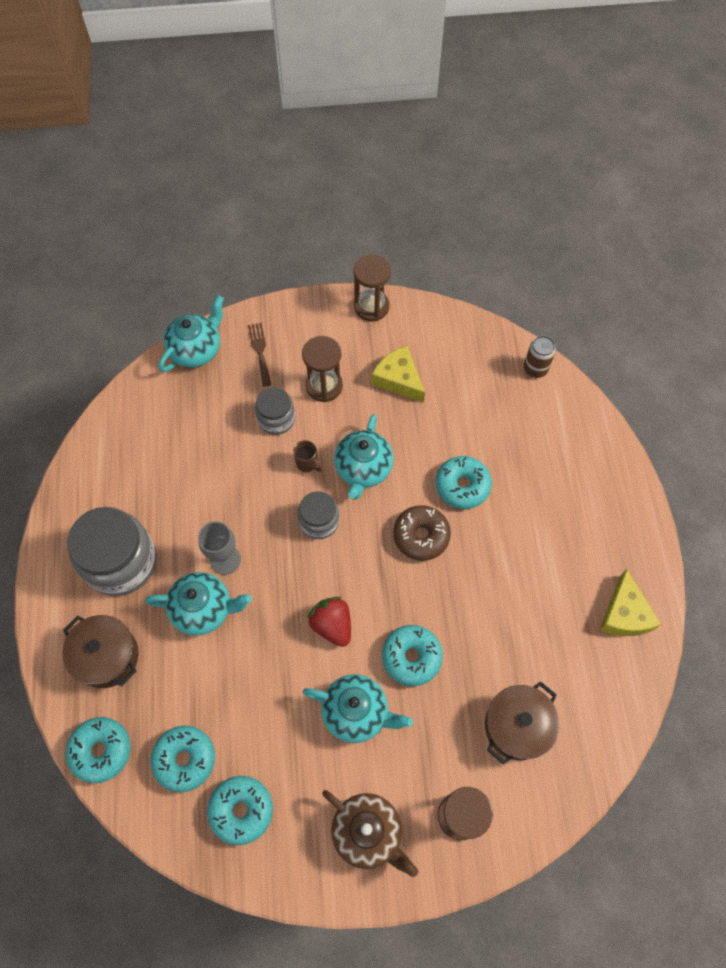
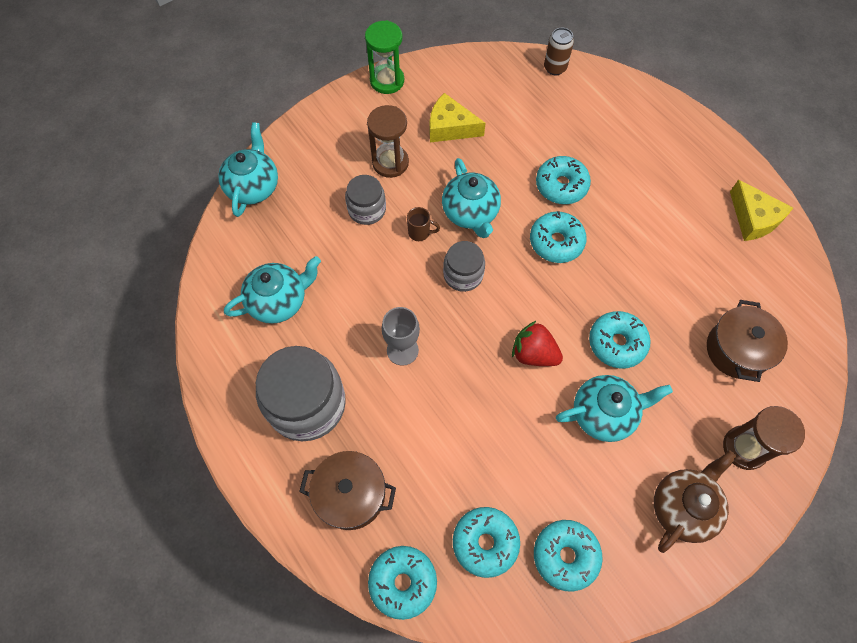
camera: 30 degrees left, 0 degrees up
(203, 609) = (412, 403): turquoise teapot -> turquoise teapot (279, 301)
(260, 351) = (313, 161): brown fork -> none
(368, 832) = (683, 507): brown teapot -> brown teapot turned 60 degrees counterclockwise
(371, 307) = (387, 81): brown hourglass -> green hourglass
(421, 536) = (556, 242): brown donut -> turquoise donut

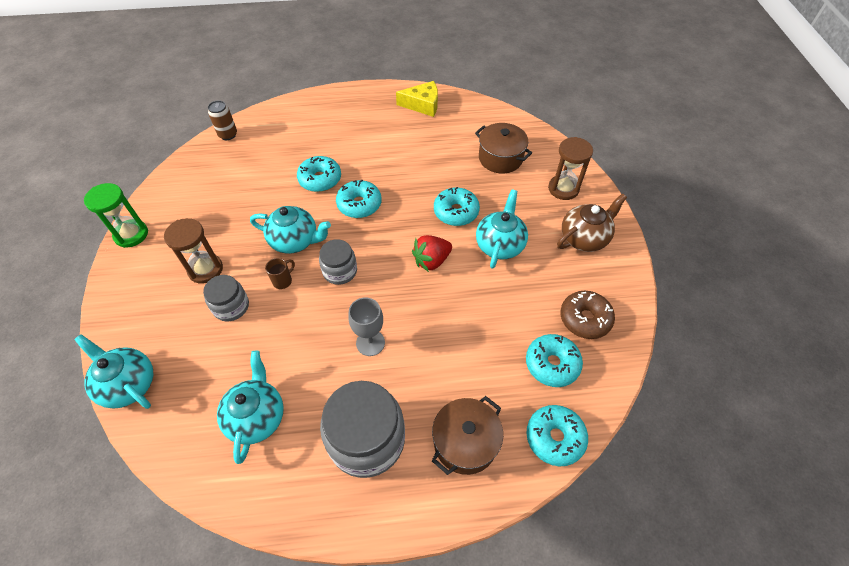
camera: 60 degrees left, 10 degrees down
(450, 127) = (213, 216): yellow cheese -> none
(565, 556) = (585, 319): turquoise donut -> brown donut
(683, 507) = (584, 238): brown teapot -> brown teapot turned 75 degrees clockwise

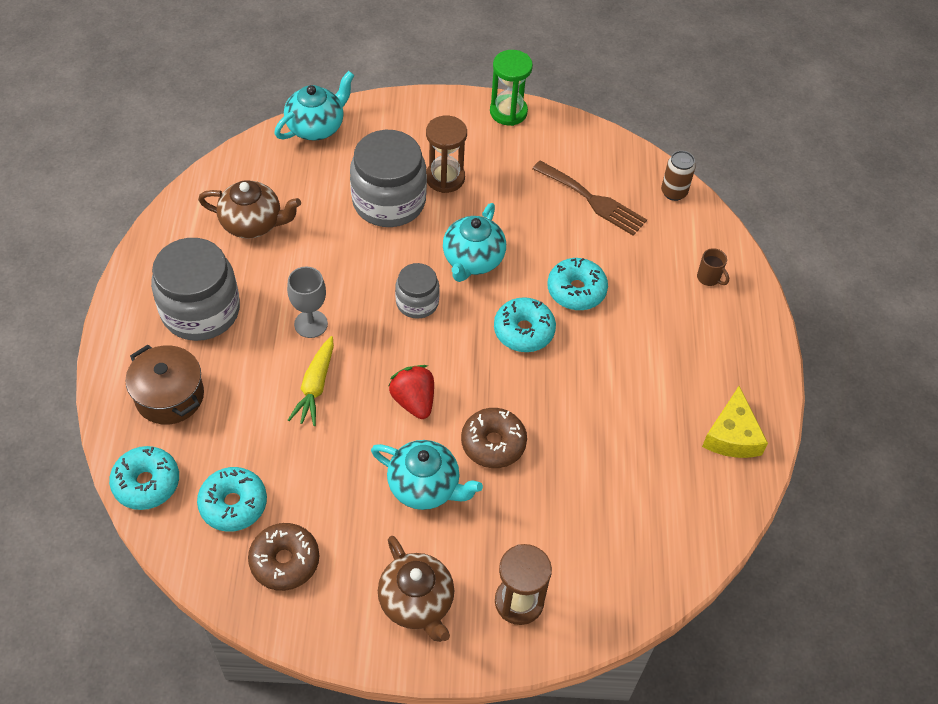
camera: 95 degrees right, 0 degrees up
(231, 306) = (389, 201): grey jar -> grey jar, size x1.81
(234, 176) = (593, 200): none -> brown fork
(257, 417) = (252, 223): turquoise teapot -> brown teapot
(283, 281) = (414, 247): brown mug -> brown mug (709, 278)
(432, 327) = (315, 386): none -> yellow carrot
(456, 212) = (493, 443): turquoise donut -> brown donut
(500, 158) = (596, 525): brown pot -> none

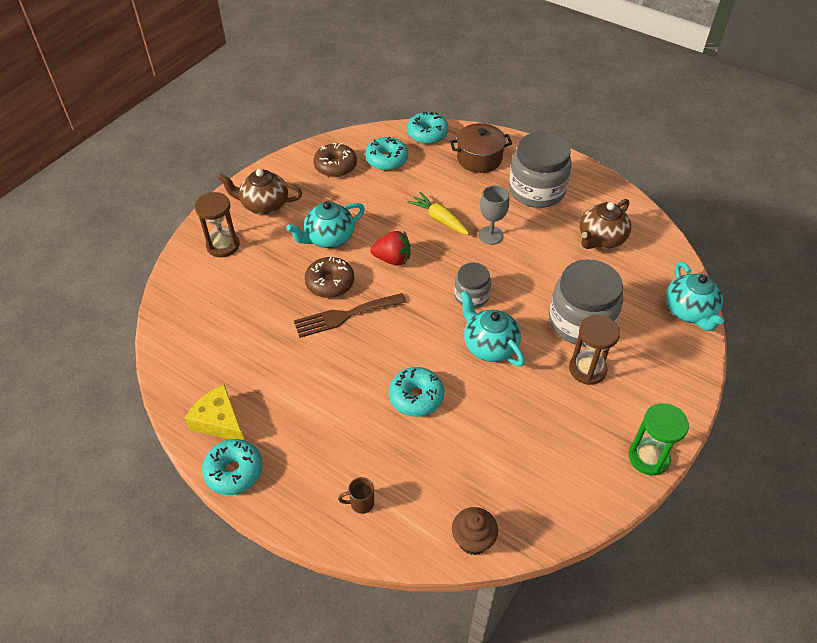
camera: 125 degrees right, 5 degrees down
(524, 331) = (403, 344): turquoise donut -> turquoise donut (234, 471)
(593, 200) = (502, 464): brown fork -> brown fork (345, 315)
(673, 192) = (473, 540): brown can -> brown cupcake

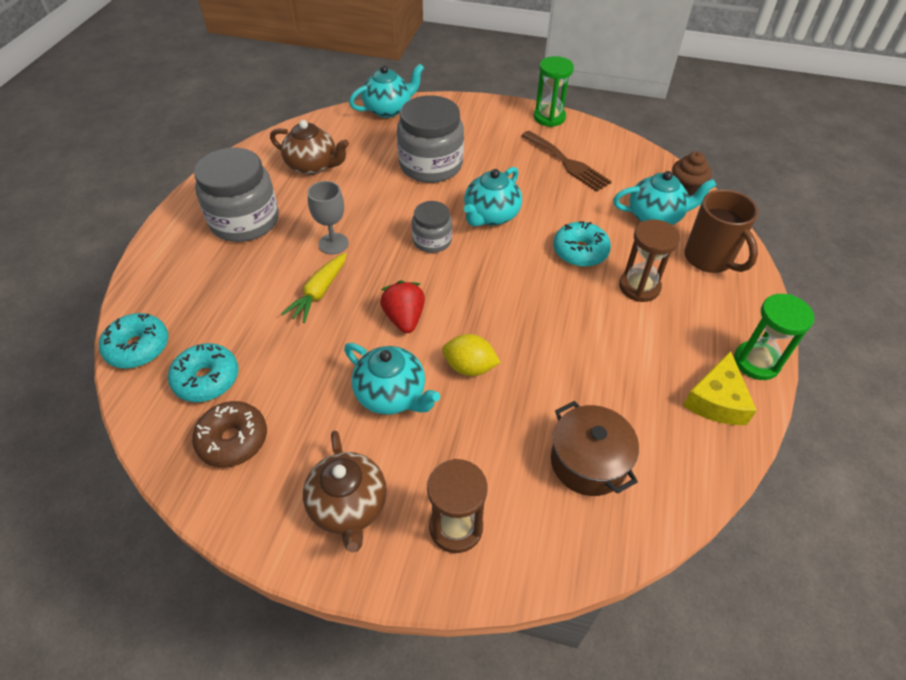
camera: 110 degrees left, 0 degrees up
(234, 471) = (756, 362): turquoise donut -> green hourglass
(330, 283) = (469, 367): brown donut -> yellow lemon
(345, 315) = (512, 336): brown fork -> brown fork (567, 163)
(361, 503) = (709, 259): brown mug -> brown mug, size x2.17
(439, 485) = (655, 217): none -> turquoise teapot
(479, 158) = (190, 281): brown pot -> brown pot (588, 462)
(587, 369) = (483, 155): brown hourglass -> brown hourglass (639, 287)

